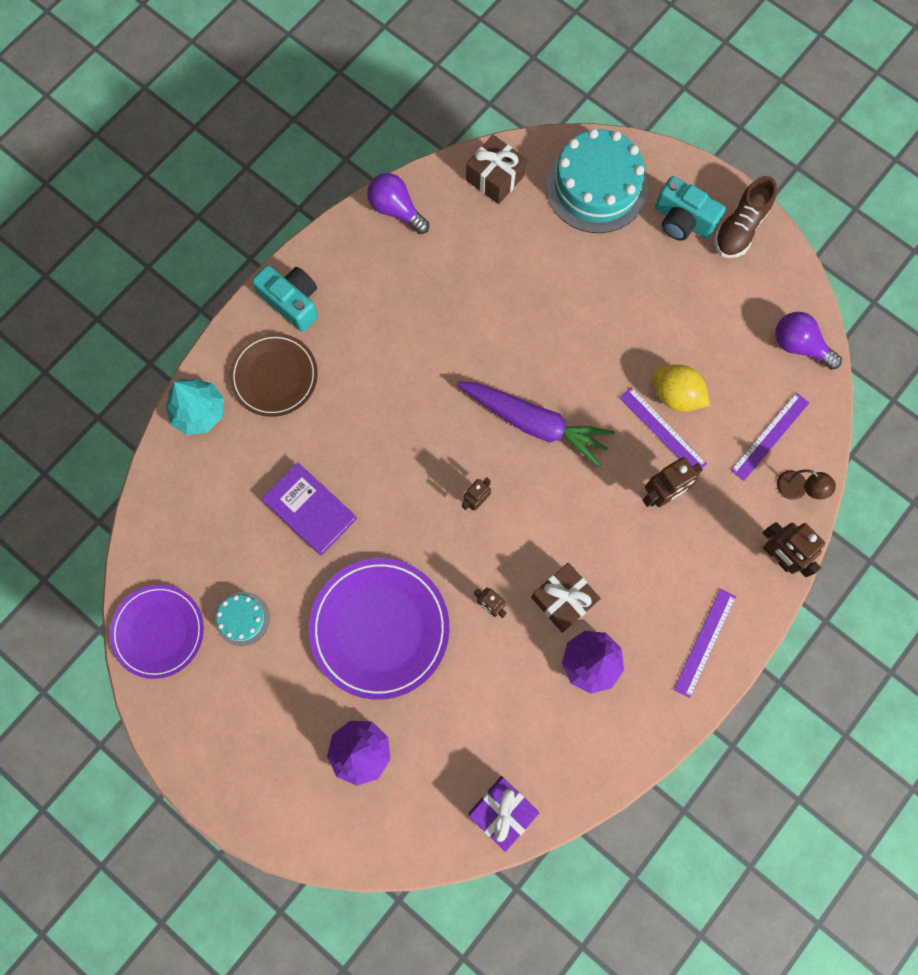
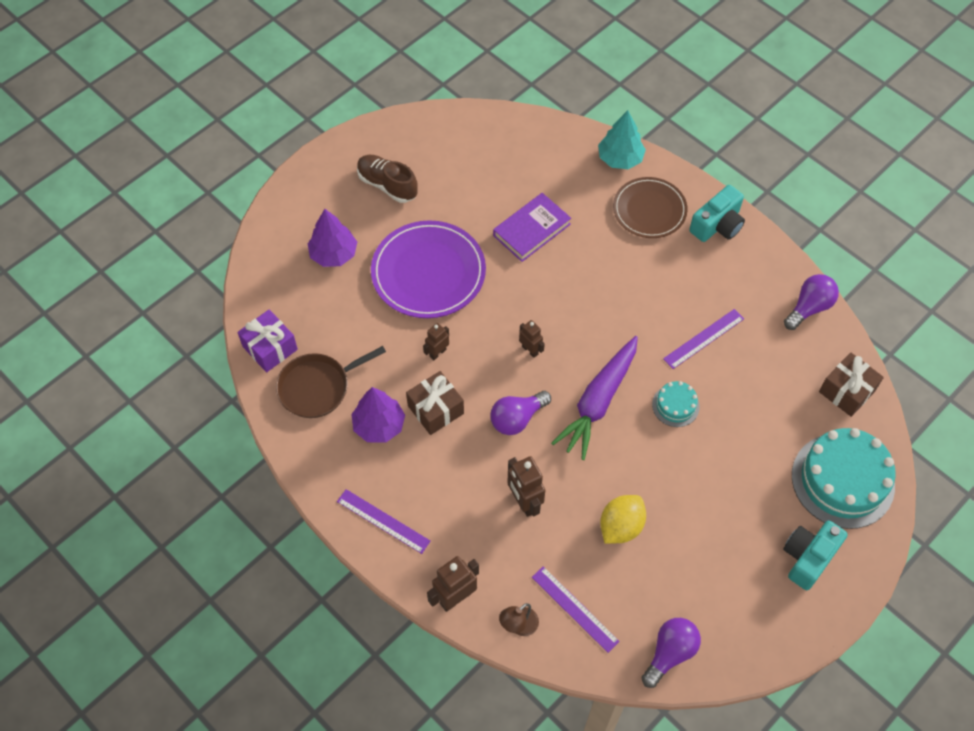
camera: 95 degrees right, 15 degrees down
(158, 631) = (444, 130): purple plate -> none
(242, 618) = (448, 182): turquoise cake -> turquoise cake (675, 405)
(550, 742) = (317, 387): none -> brown pan
(564, 508) = (517, 419): none -> purple light bulb
(662, 430) = (586, 510): purple ruler -> purple ruler (703, 339)
(740, 228) = (801, 613): brown shoe -> brown shoe (387, 185)

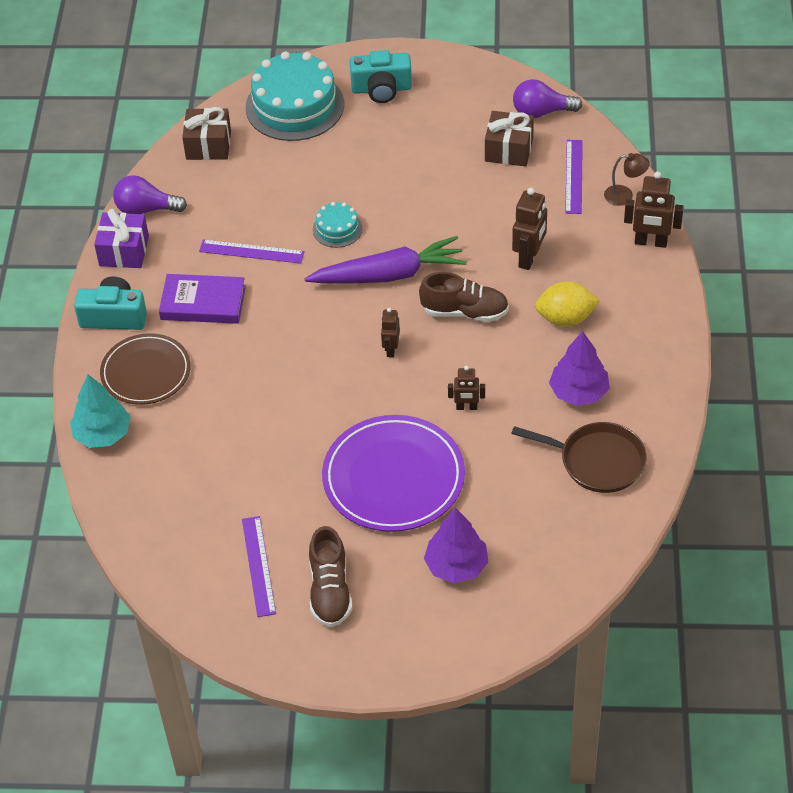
camera: 130 degrees left, 10 degrees down
(270, 348) = (605, 528): purple gift -> purple gift (124, 251)
(383, 521) = (650, 326): purple ruler -> purple ruler (258, 566)
(435, 409) = (520, 367): brown gift -> brown gift (509, 149)
(517, 419) = (464, 312): purple light bulb -> brown shoe
(532, 230) = (261, 439): purple book -> purple book (203, 303)
(621, 526) = (480, 194): yellow lemon -> yellow lemon (565, 318)

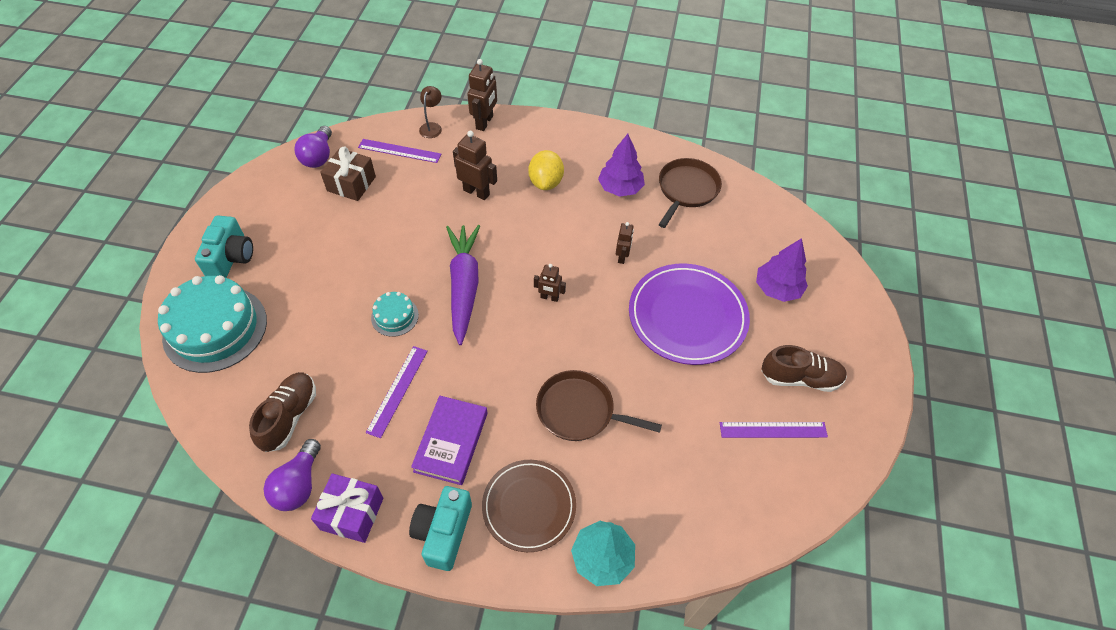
camera: 85 degrees left, 5 degrees up
(208, 145) = (231, 412): brown gift -> none
(253, 395) = (579, 411): none -> brown pan
(464, 312) = (521, 241): brown shoe -> brown shoe (289, 417)

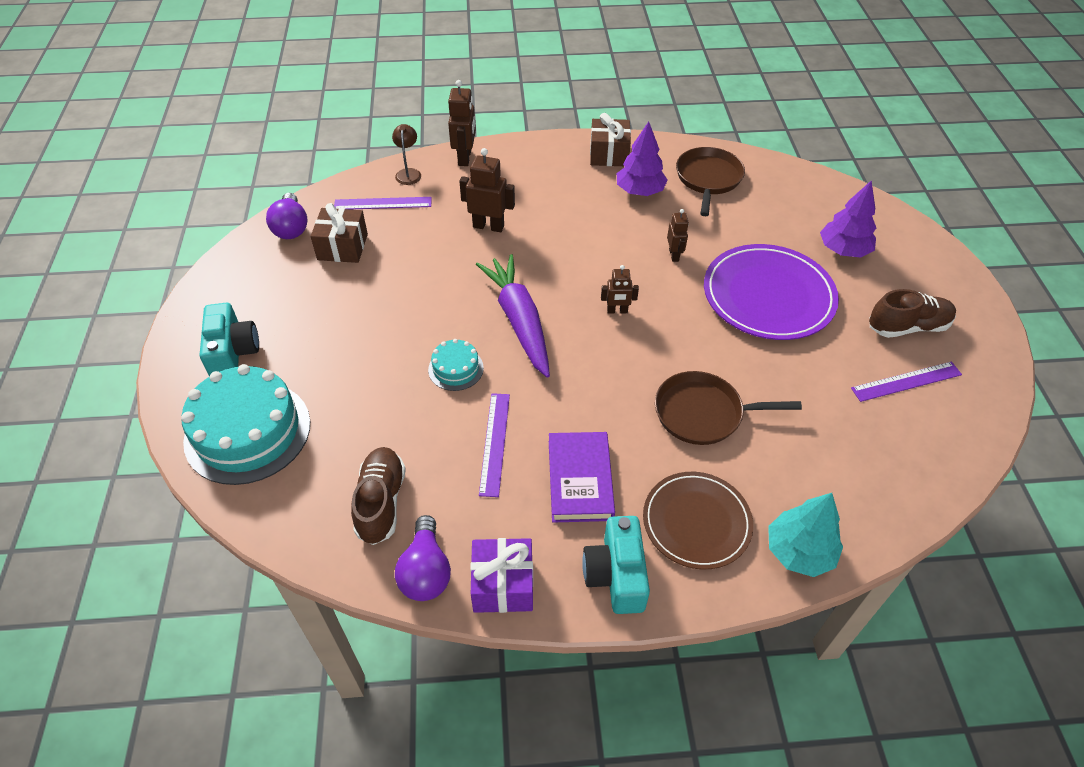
camera: 15 degrees left, 5 degrees down
(546, 182) = (559, 201): yellow lemon -> none
(609, 146) = (609, 154): none -> brown gift

